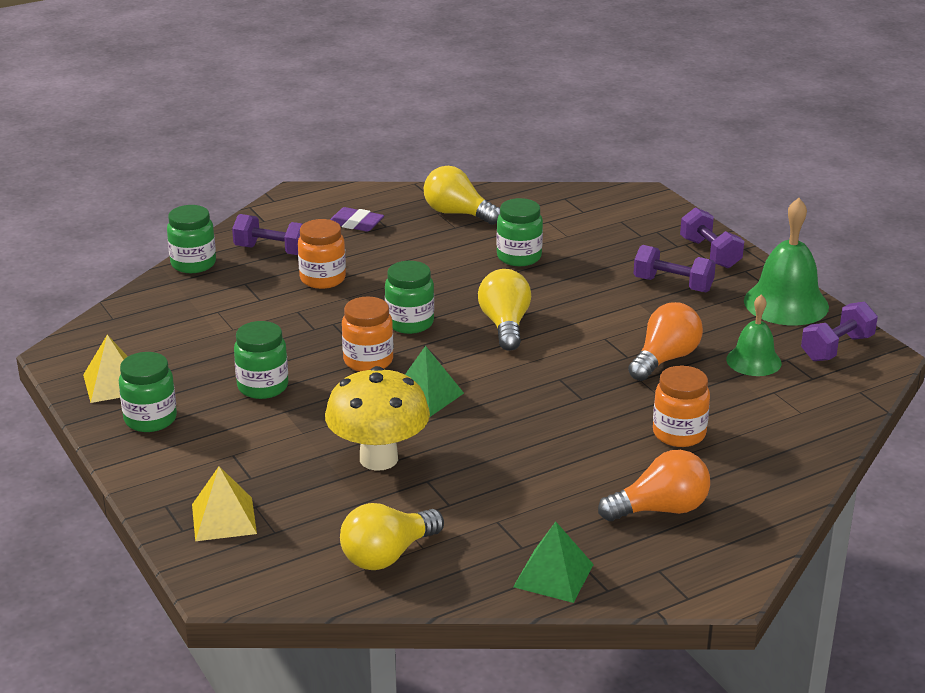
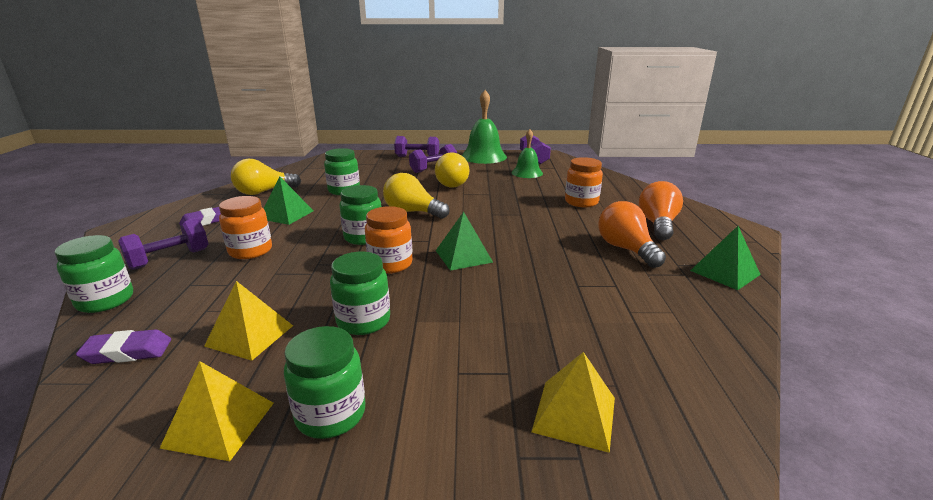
camera: 60 degrees left, 5 degrees down
(148, 311) = (127, 352): none -> purple eraser
(203, 347) = (250, 335): none -> yellow pyramid
(378, 459) = (532, 296): yellow mushroom -> none
(387, 555) = (679, 331): yellow light bulb -> yellow light bulb (451, 183)
(416, 256) = (286, 214): none -> green pyramid
(665, 359) = (503, 187): orange light bulb -> orange light bulb (626, 249)

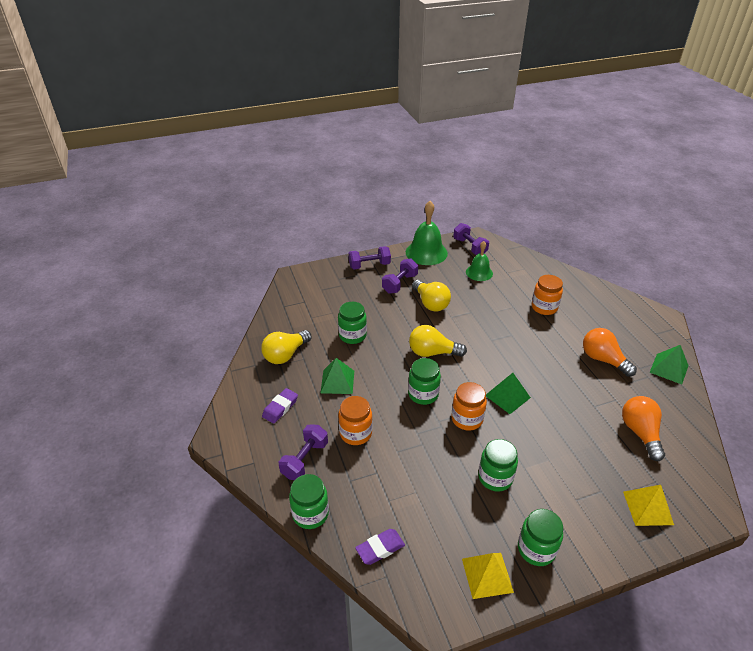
camera: 20 degrees left, 15 degrees up
(250, 335) = (439, 511): yellow pyramid -> none
(657, 224) = (608, 324): orange light bulb -> orange light bulb (640, 433)

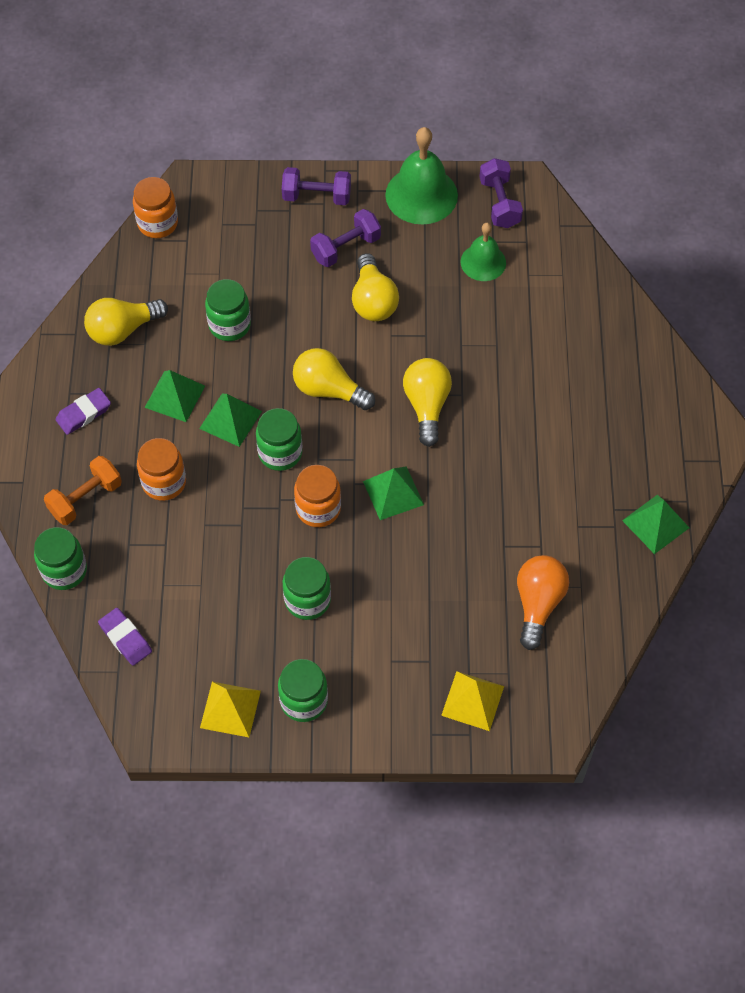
camera: 20 degrees right, 20 degrees up
(305, 460) = (85, 499): purple dumbbell -> orange dumbbell
(380, 385) = (230, 420): none -> green pyramid
(380, 548) = (125, 638): purple eraser -> purple eraser turned 60 degrees clockwise
(495, 345) = (427, 406): none -> yellow light bulb
(544, 307) = (543, 361): orange jar -> orange jar (158, 223)
(603, 359) = (569, 479): orange light bulb -> none

